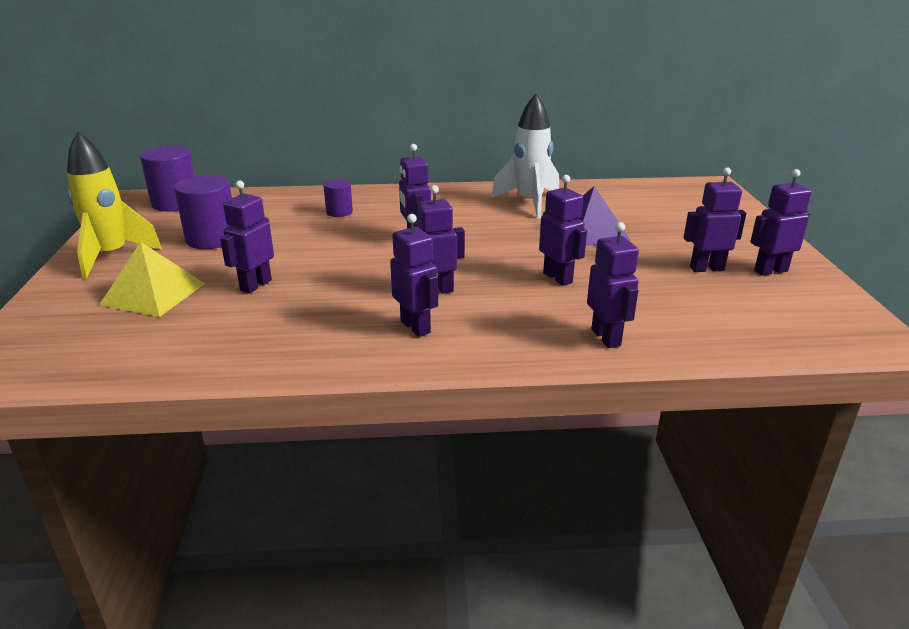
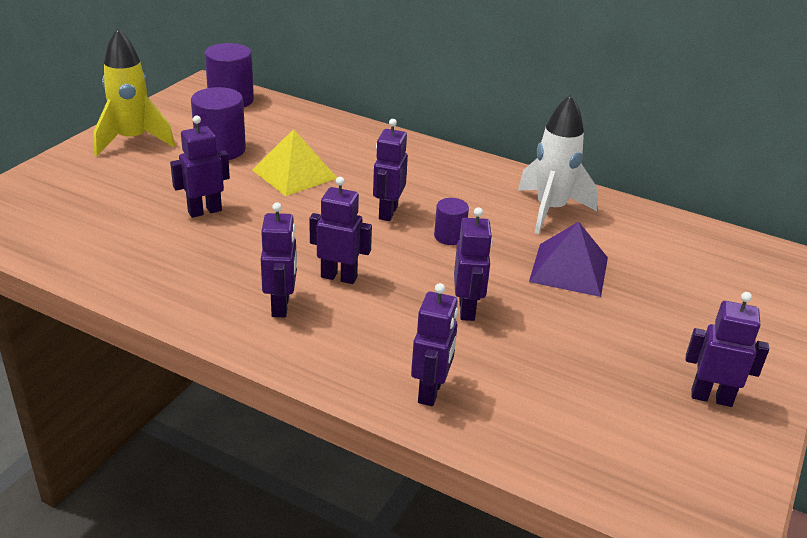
camera: 30 degrees right, 5 degrees up
(153, 294) = (126, 190): yellow pyramid -> yellow pyramid (294, 174)
(339, 212) = (354, 157): purple cylinder -> purple cylinder (449, 236)
(706, 268) = (639, 364): purple robot -> none

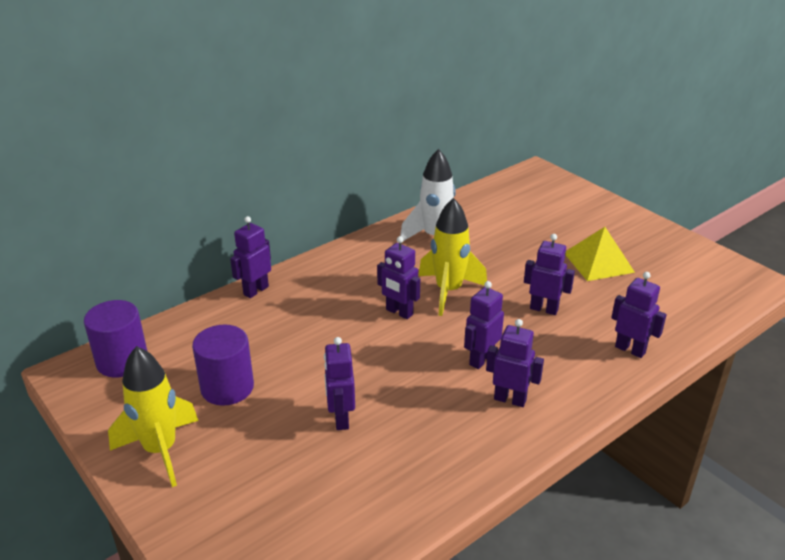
camera: 65 degrees left, 0 degrees up
(294, 174) = (305, 349): yellow pyramid -> yellow pyramid (598, 262)
(449, 236) = (448, 291): purple cylinder -> yellow rocket
(569, 269) = (512, 253): purple pyramid -> none
(711, 397) = (655, 246): purple robot -> purple robot (255, 290)

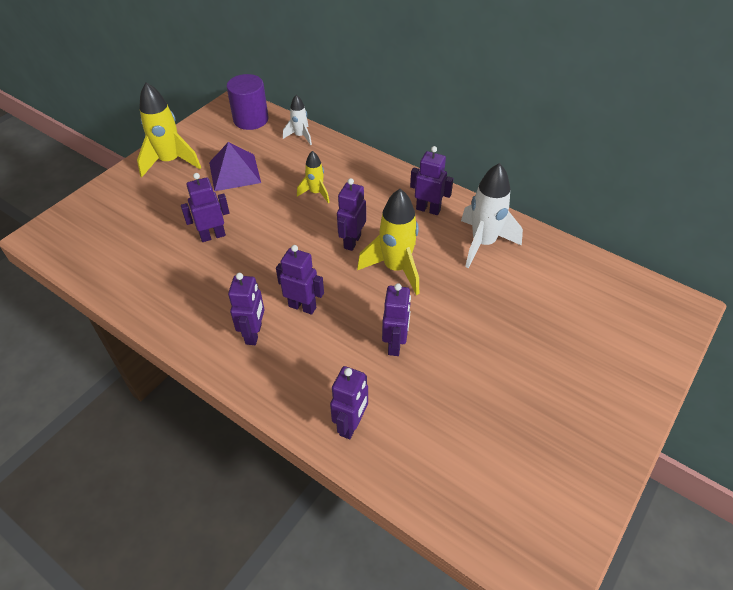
camera: 75 degrees right, 15 degrees up
(192, 323) = (300, 136): none -> white rocket
(227, 387) = (234, 172): purple cylinder -> purple pyramid
(255, 290) = (351, 155): purple robot -> purple robot (428, 209)
(307, 325) = (316, 193): none -> yellow rocket
(598, 262) = (505, 386): yellow pyramid -> none

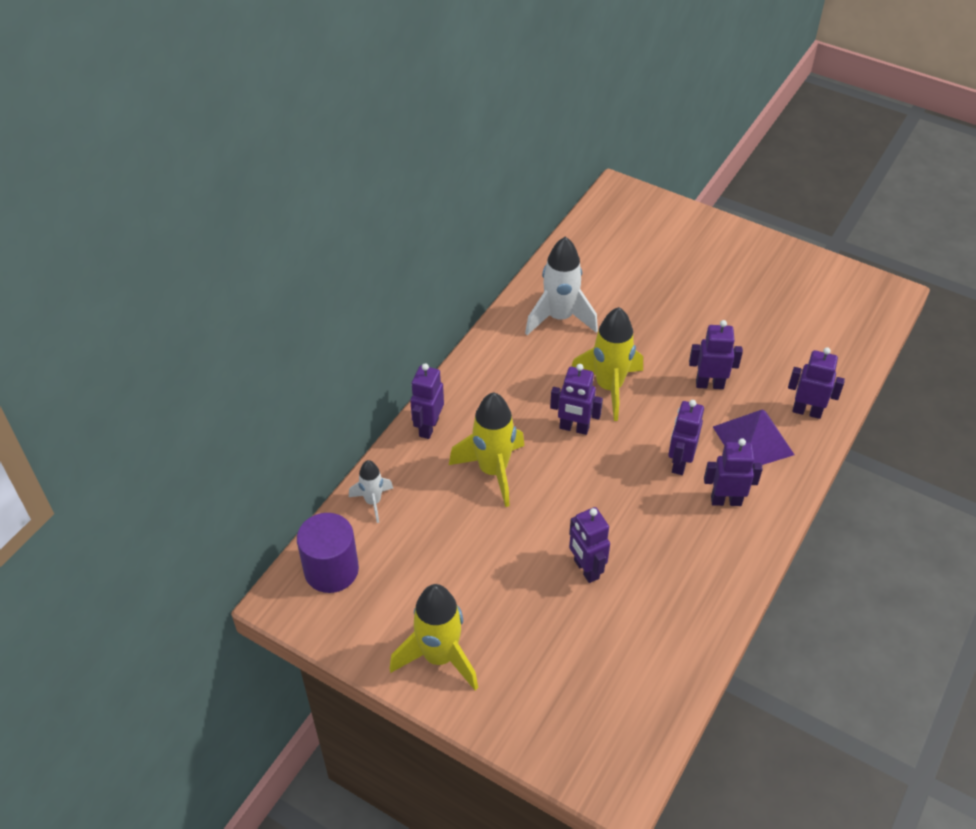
camera: 95 degrees left, 0 degrees up
(234, 172) = (458, 568): purple pyramid -> purple pyramid (753, 440)
(316, 193) = (493, 471): yellow rocket -> yellow rocket, size x1.79
(428, 209) = (511, 363): purple robot -> purple robot (428, 427)

